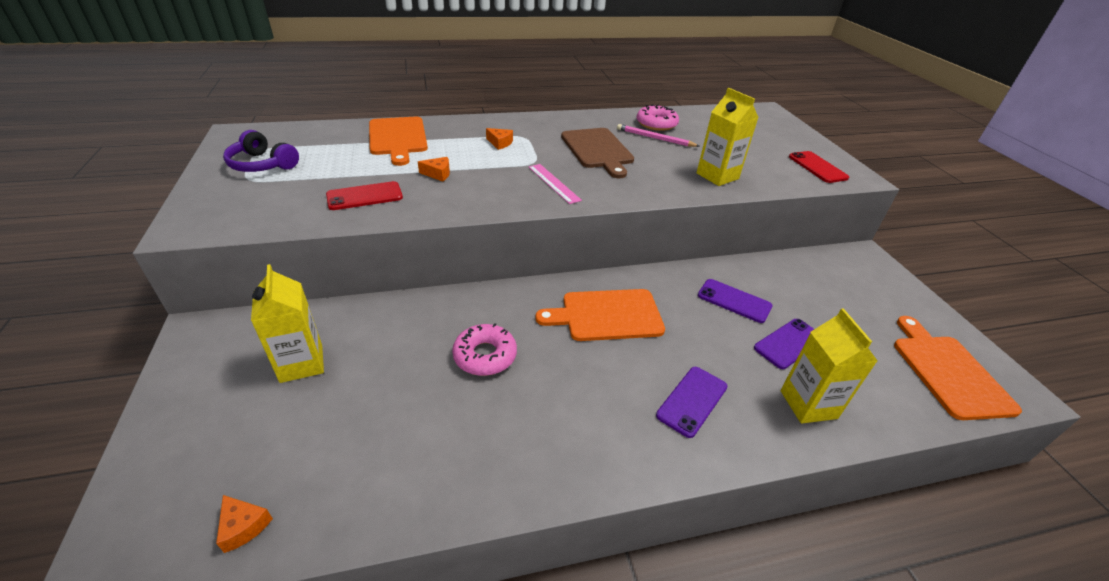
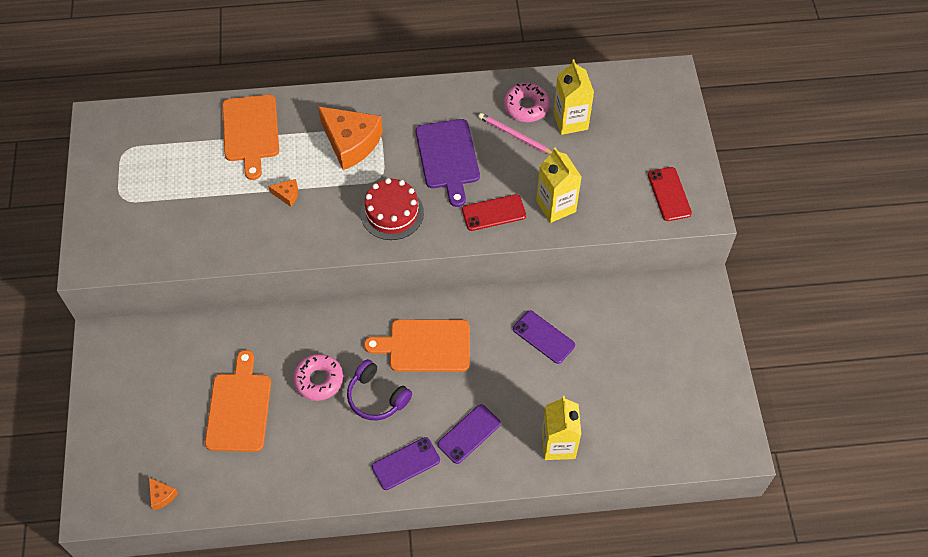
camera: 10 degrees right, 20 degrees up
(262, 164) = (131, 175): purple headphones -> purple headphones (377, 397)
(301, 363) = (182, 376): yellow carton -> yellow carton (570, 121)
(364, 196) = (223, 227): red phone -> red phone (493, 213)
(500, 143) = (351, 142): orange cheese -> orange cheese, size x2.34
(553, 183) = (392, 213): pink ruler -> red cake
(597, 150) = (448, 157): brown cutting board -> purple cutting board
(789, 343) = (571, 387): purple phone -> purple phone (406, 463)
(948, 372) = (693, 426): orange cutting board -> orange cutting board (239, 408)

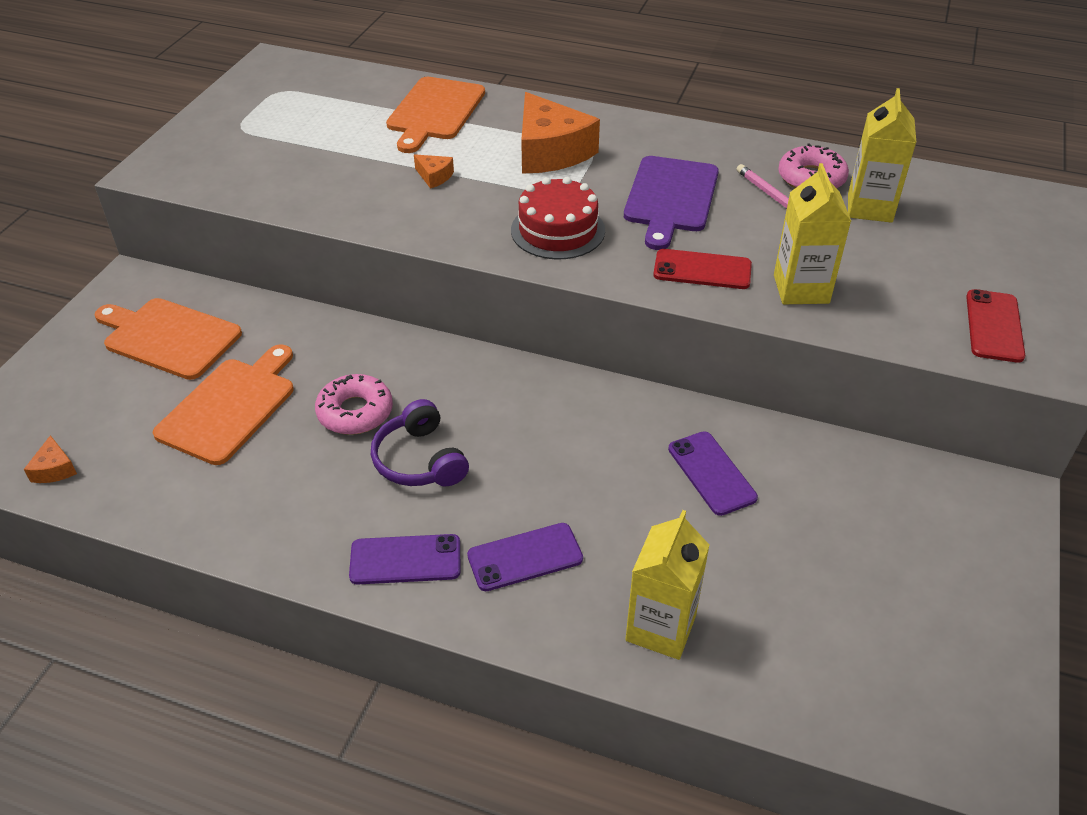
camera: 25 degrees right, 15 degrees down
(425, 345) = (527, 423): orange cutting board -> orange cutting board (169, 337)

